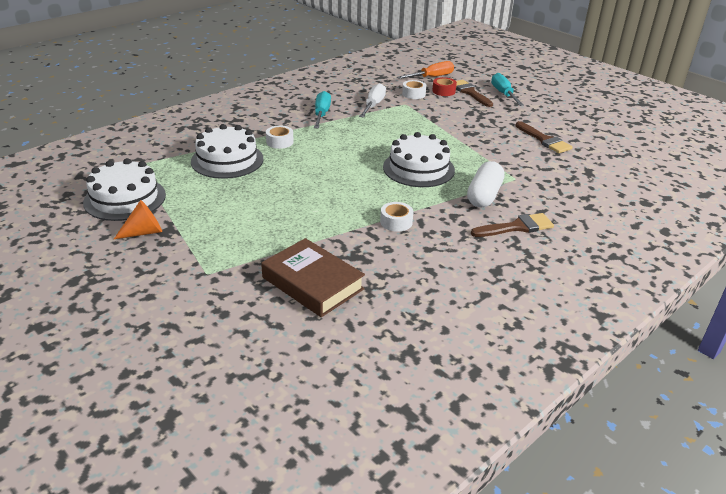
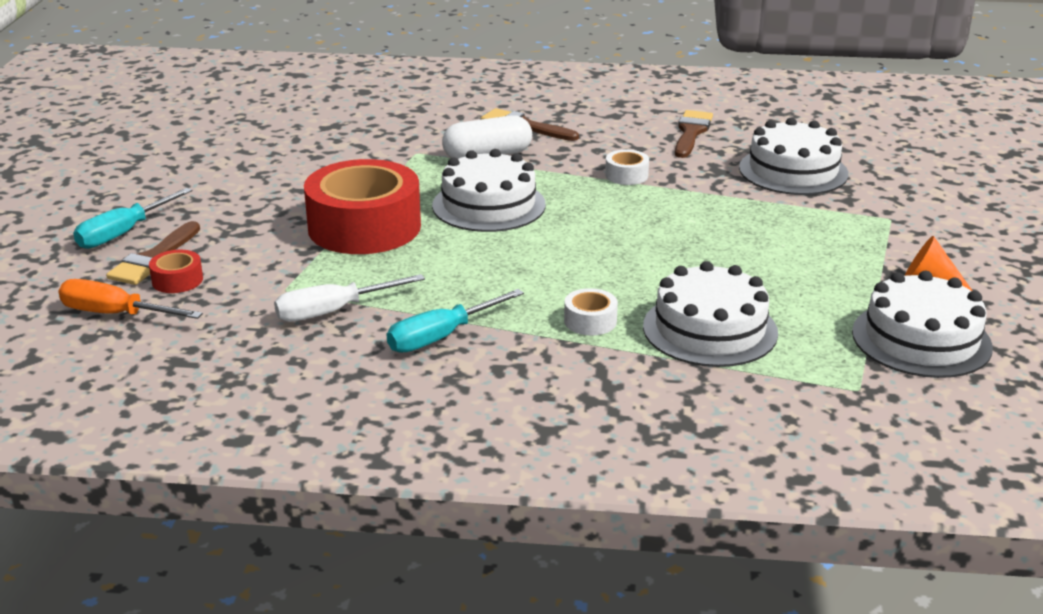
camera: 130 degrees left, 5 degrees down
(312, 283) = (793, 171): brown book -> white cake
(413, 94) = (229, 299): white tape -> none
(439, 134) = (364, 227): none -> red tape
(544, 140) = (273, 165): brown brush -> brown brush (691, 132)

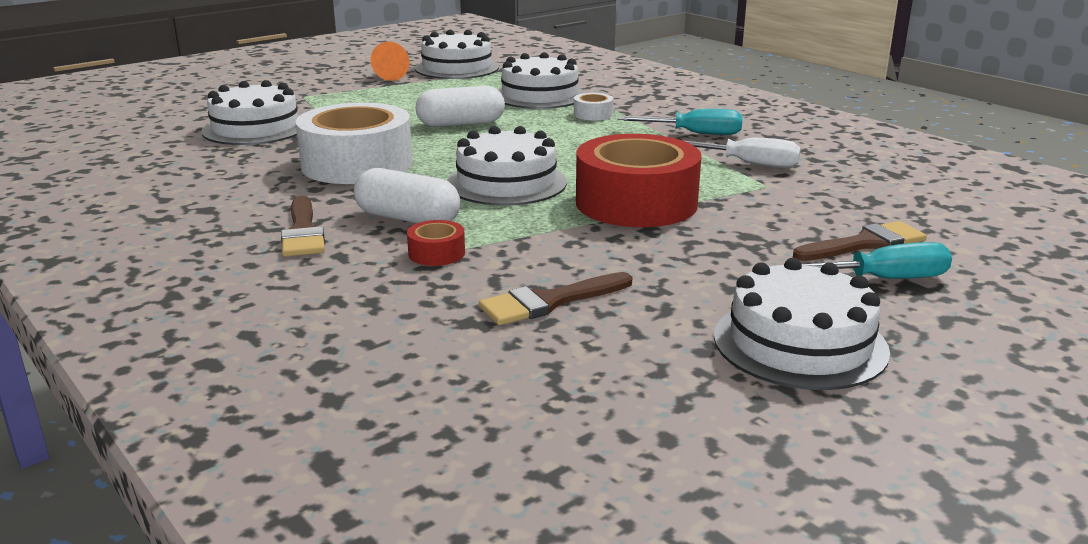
camera: 135 degrees left, 5 degrees down
(115, 314) = (930, 214): orange screwdriver -> none
(148, 176) = (800, 343): none -> white cake
(177, 280) = (855, 219): red tape -> red tape (436, 253)
(626, 175) = (357, 164): white tape -> white tape, size x2.42
(669, 248) = (461, 124): none -> white capsule
(691, 132) = (213, 172): brown brush -> brown brush (549, 302)

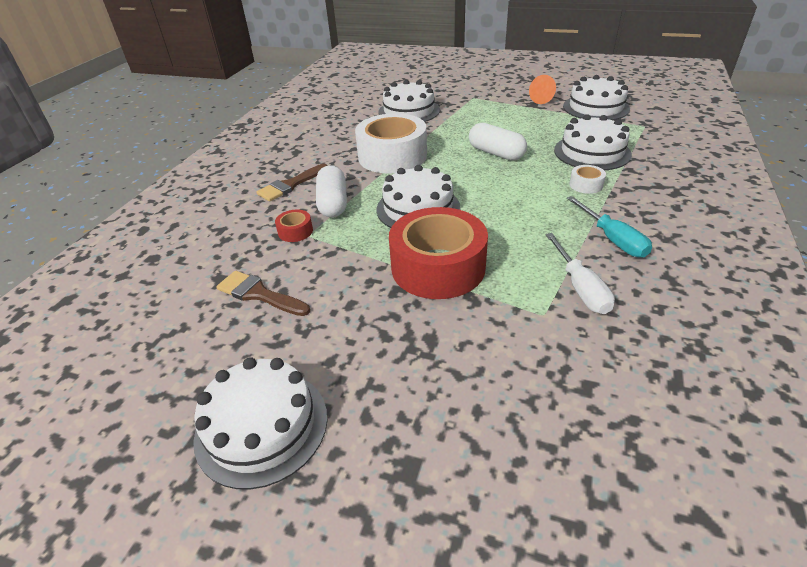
camera: 60 degrees right, 15 degrees up
(865, 244) = (474, 411): brown brush -> none
(882, 279) = (407, 443): turquoise screwdriver -> none

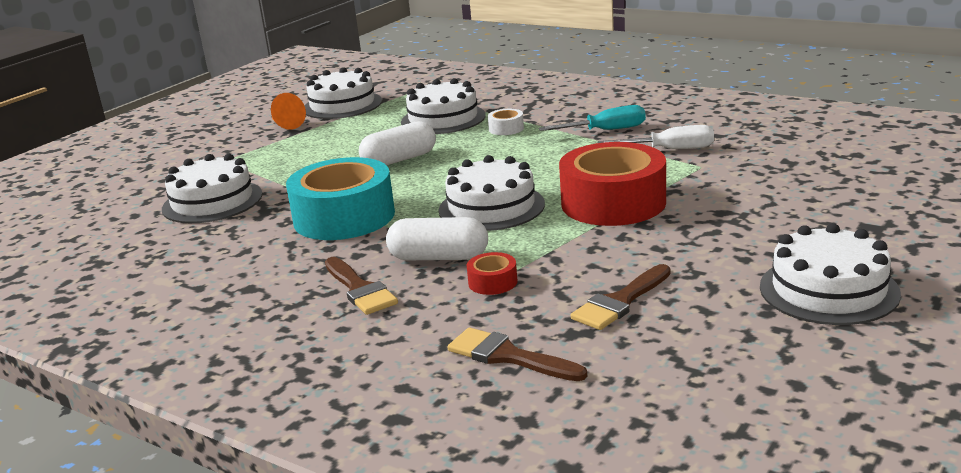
camera: 75 degrees left, 15 degrees down
(195, 255) = (508, 356): none -> brown brush
(392, 156) = (344, 217): white tape -> turquoise tape

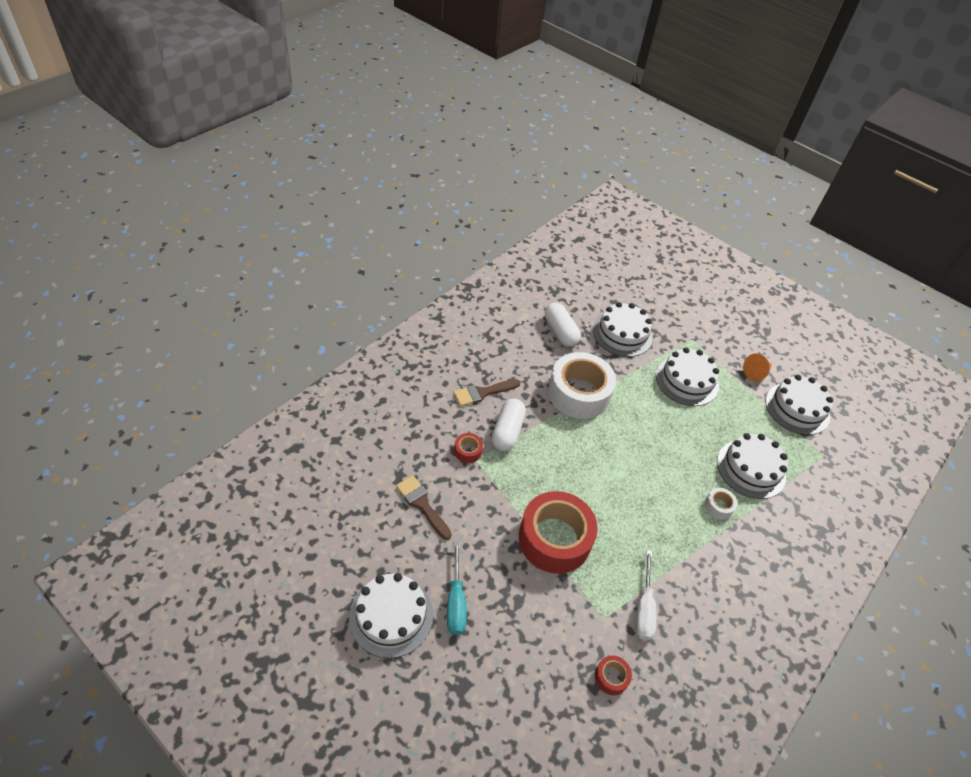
camera: 90 degrees right, 25 degrees up
(344, 217) = (579, 393): turquoise tape -> white tape
(399, 160) = (667, 431): white capsule -> white capsule (560, 331)
(491, 207) = (570, 469): white cake -> white cake (686, 381)
(508, 356) = (390, 443): brown brush -> none
(606, 130) = (699, 575): turquoise screwdriver -> turquoise screwdriver (456, 601)
(769, 156) = (611, 677): none -> red tape

